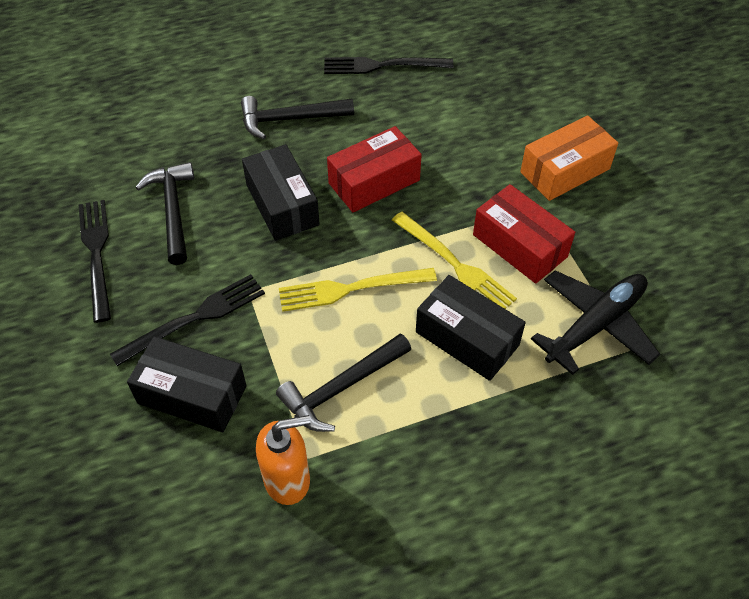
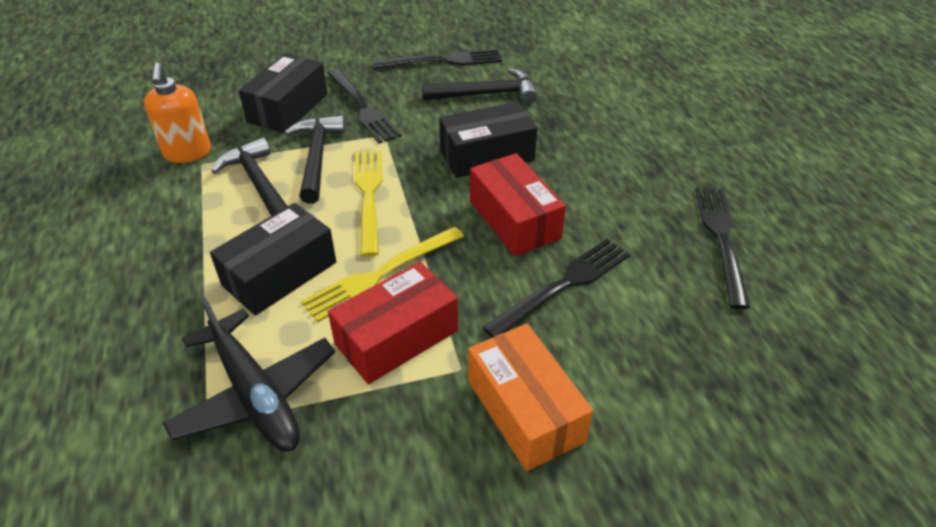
camera: 95 degrees right, 10 degrees down
(290, 119) = (612, 163): black hammer -> black hammer (316, 158)
(445, 151) = (564, 284): none -> black fork

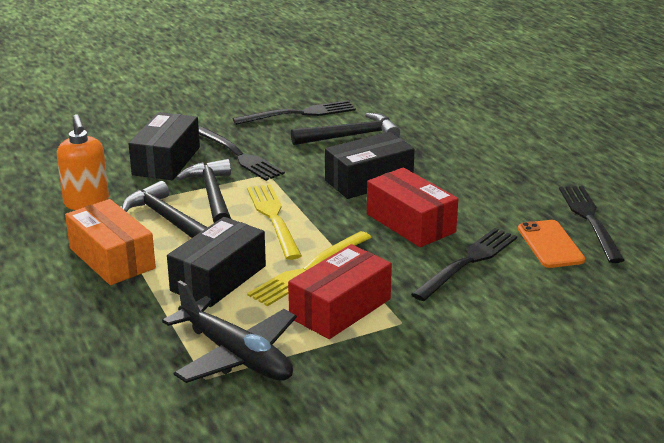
camera: 10 degrees left, 15 degrees down
(525, 410) = (464, 341): orange box -> orange box (112, 258)
(666, 270) = (550, 244): none -> orange phone

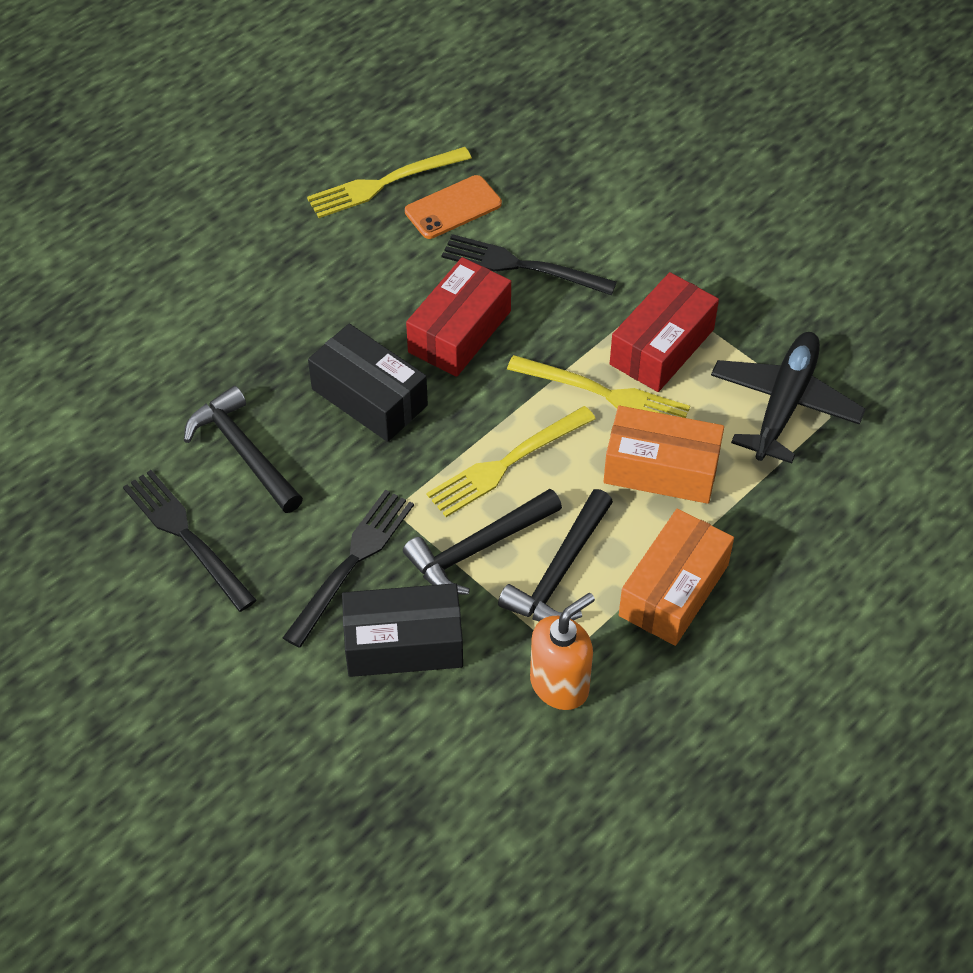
camera: 110 degrees left, 25 degrees up
(218, 278) = (661, 469): black box -> orange box
(340, 308) = (662, 347): red box -> red box turned 75 degrees counterclockwise
(589, 219) = (382, 184): black fork -> yellow fork

